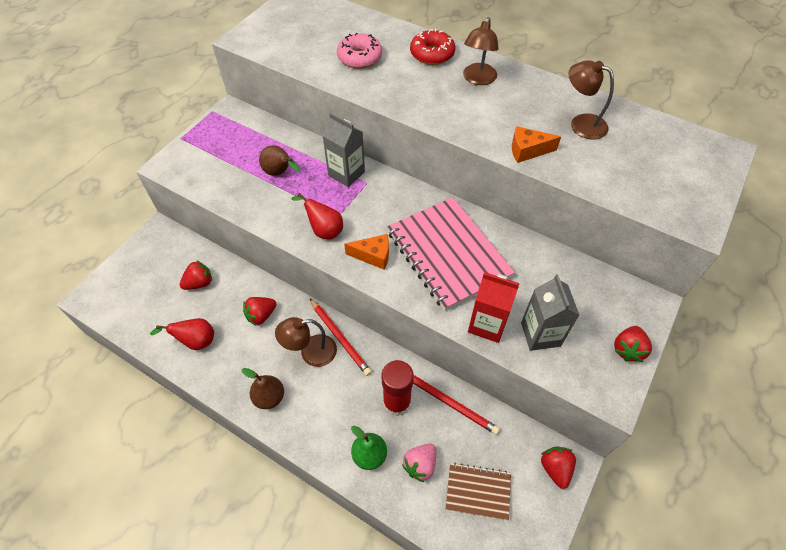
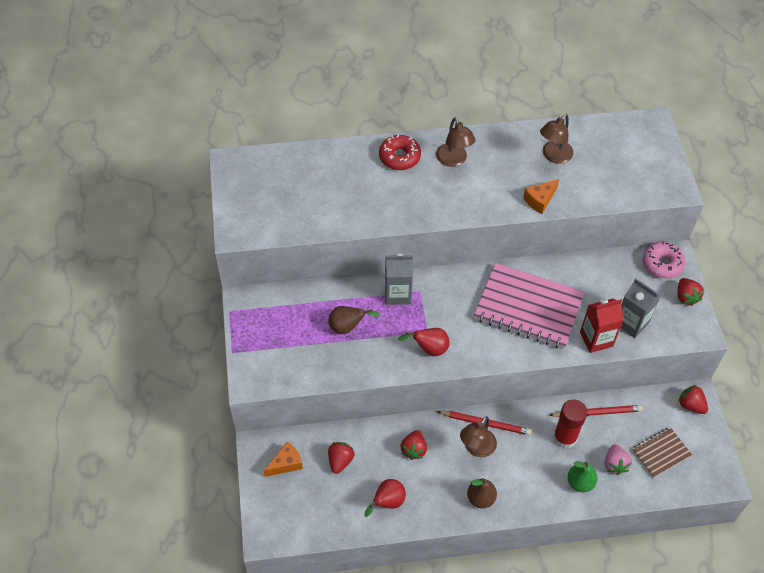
camera: 40 degrees left, 0 degrees up
(359, 57) = (349, 193): pink donut -> pink donut (662, 264)
(373, 256) = (482, 344): orange cheese -> orange cheese (286, 464)
(581, 123) = (553, 156): brown lamp -> brown lamp turned 45 degrees counterclockwise

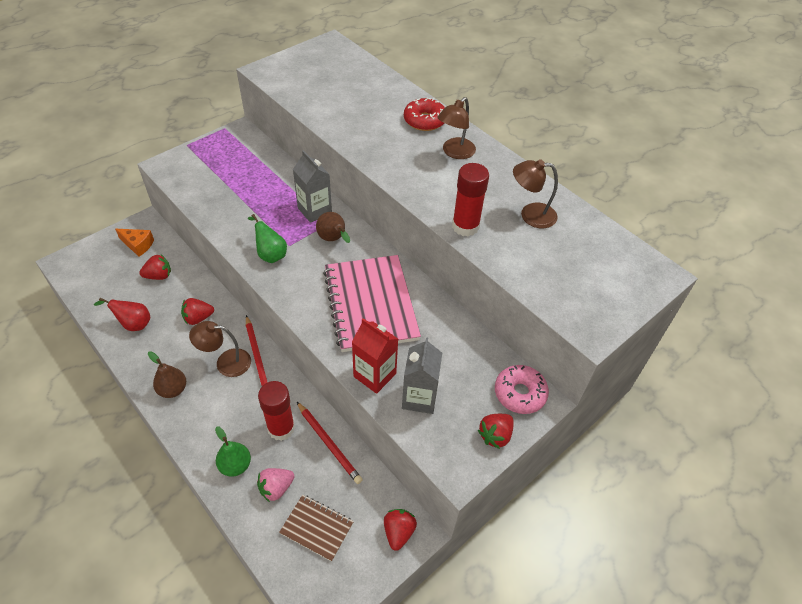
camera: 55 degrees right, 5 degrees down
(347, 327) = (256, 195): brown pear -> brown pear (333, 239)
(429, 349) = (270, 254): red pear -> green pear
(540, 200) = (465, 226): orange cheese -> red glue stick

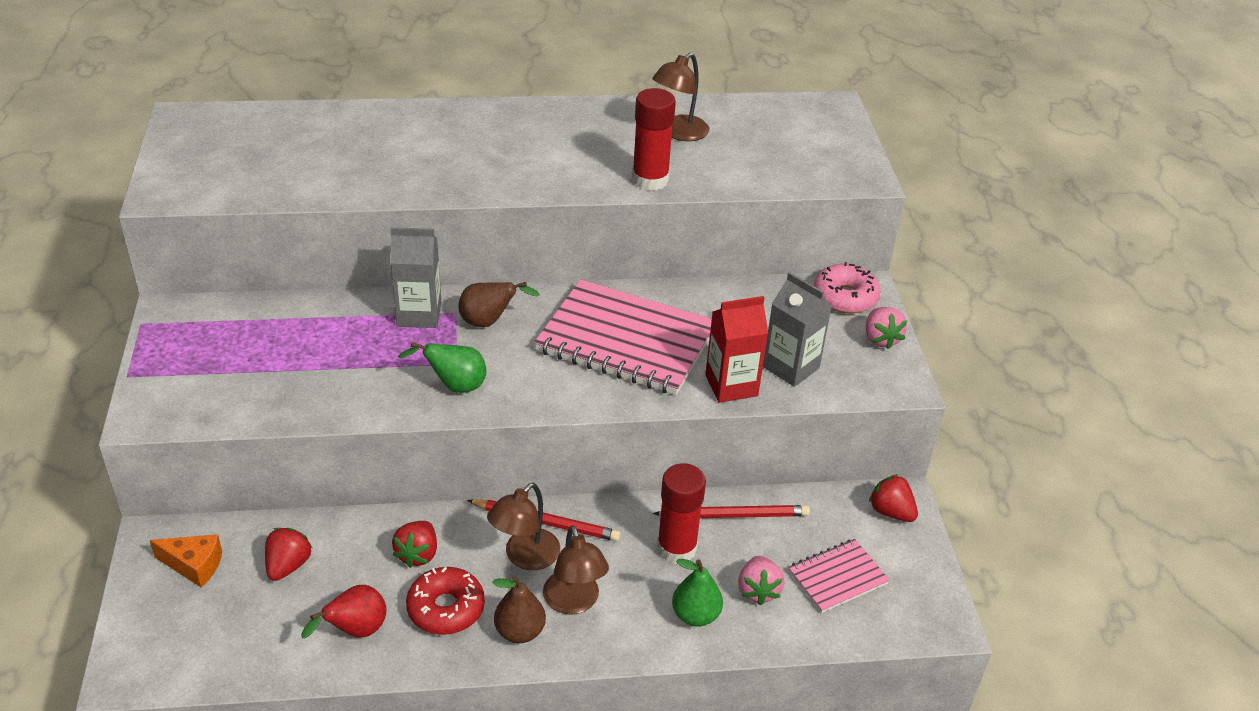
camera: 55 degrees left, 10 degrees down
(138, 245) = (194, 565): orange cheese -> orange cheese turned 45 degrees clockwise
(317, 528) = (837, 577): brown notebook -> pink notebook
(424, 120) = (443, 123): red donut -> red donut (446, 608)
(454, 152) = (525, 130): brown lamp -> brown lamp (574, 602)
(495, 435) = (880, 339): red strawberry -> pink strawberry

